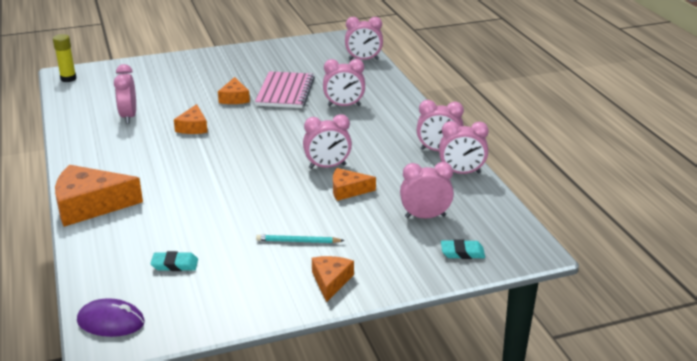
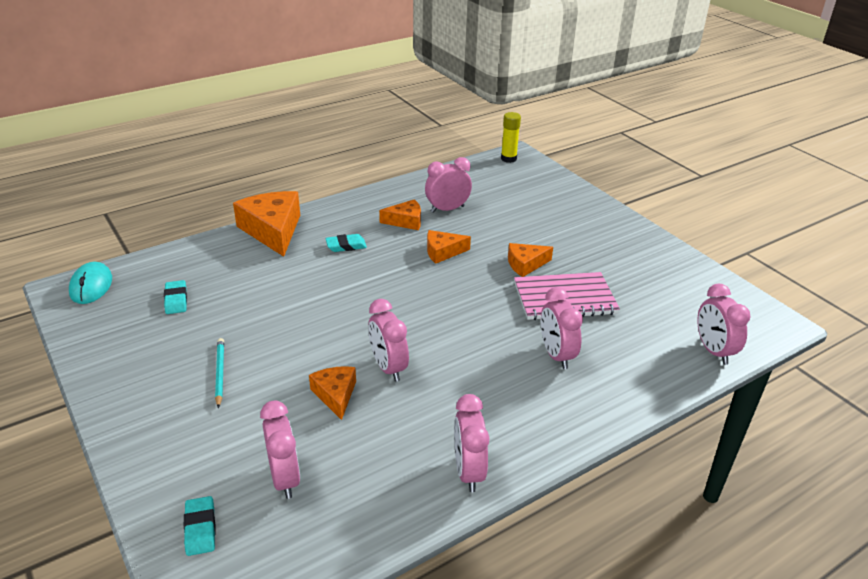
camera: 75 degrees right, 5 degrees up
(111, 322) = (91, 286): purple mouse -> turquoise mouse
(149, 169) = (346, 246): none -> turquoise eraser
(331, 281) = (142, 412): orange cheese -> orange cheese (405, 221)
(461, 173) = (411, 506): pink clock -> none

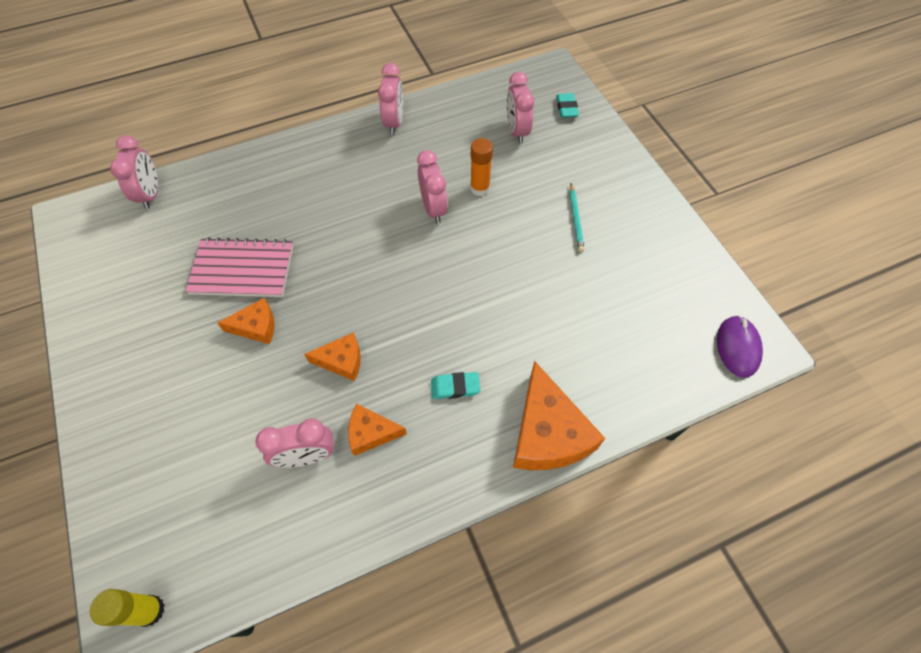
camera: 170 degrees left, 25 degrees up
(91, 286) = (737, 347): turquoise mouse -> purple mouse
(176, 300) = (638, 314): turquoise eraser -> none
(335, 395) = (480, 188): orange cheese -> orange glue stick
(556, 355) = (287, 205): pink clock -> none

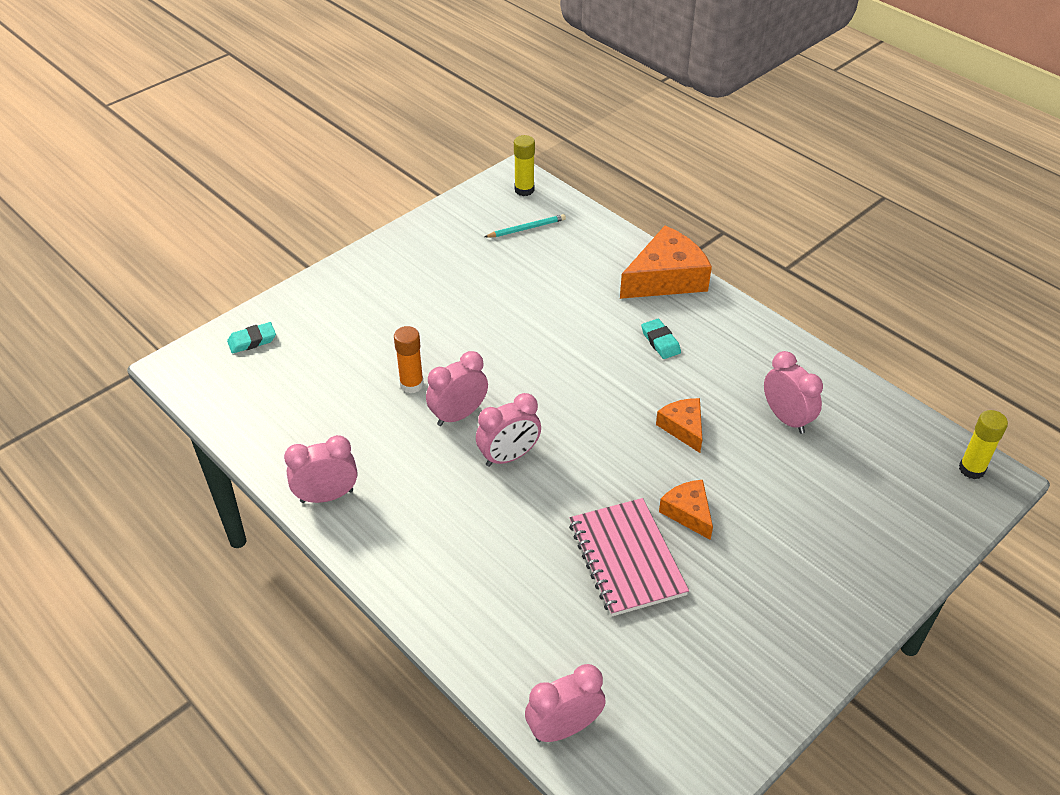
camera: 110 degrees left, 15 degrees down
(371, 433) = (737, 383): orange cheese -> none
(516, 131) = (306, 375): pink clock -> pink clock (509, 457)
(576, 219) = (425, 303): turquoise pencil -> turquoise pencil (526, 228)
(737, 347) = (524, 190): purple mouse -> yellow glue stick

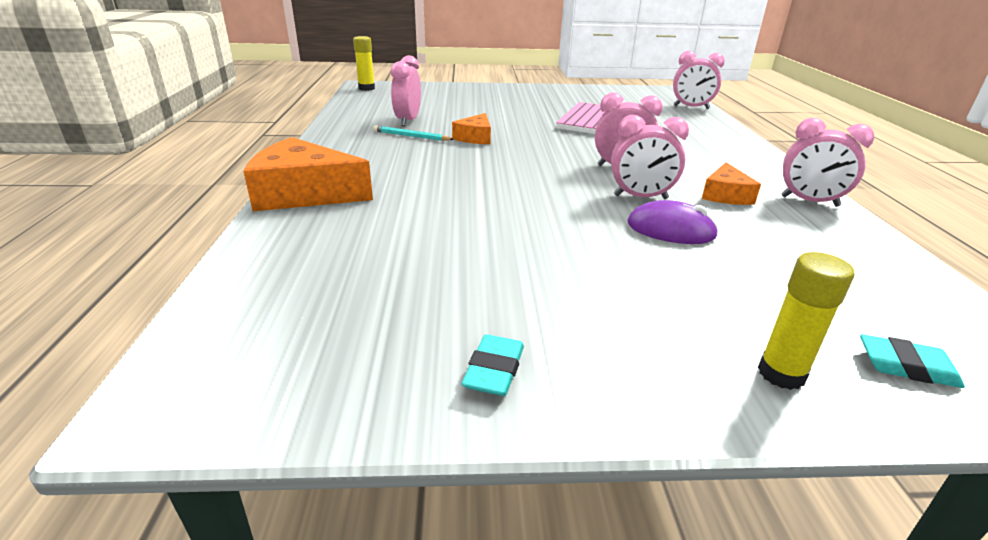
camera: 140 degrees left, 15 degrees down
(411, 384) = (670, 230): orange glue stick -> purple mouse
(524, 190) = (203, 367): yellow glue stick -> yellow glue stick (781, 374)
(526, 228) = (320, 305): turquoise pencil -> turquoise pencil (411, 136)
(660, 342) = (402, 168): turquoise eraser -> turquoise eraser (494, 370)
(688, 513) = (533, 120): orange cheese -> orange cheese (725, 195)

